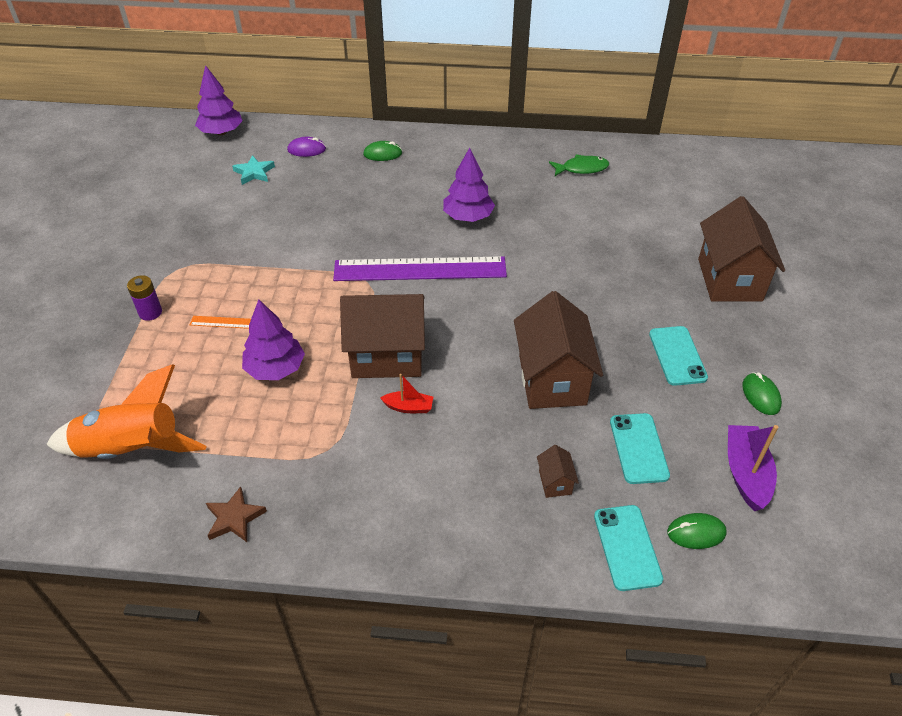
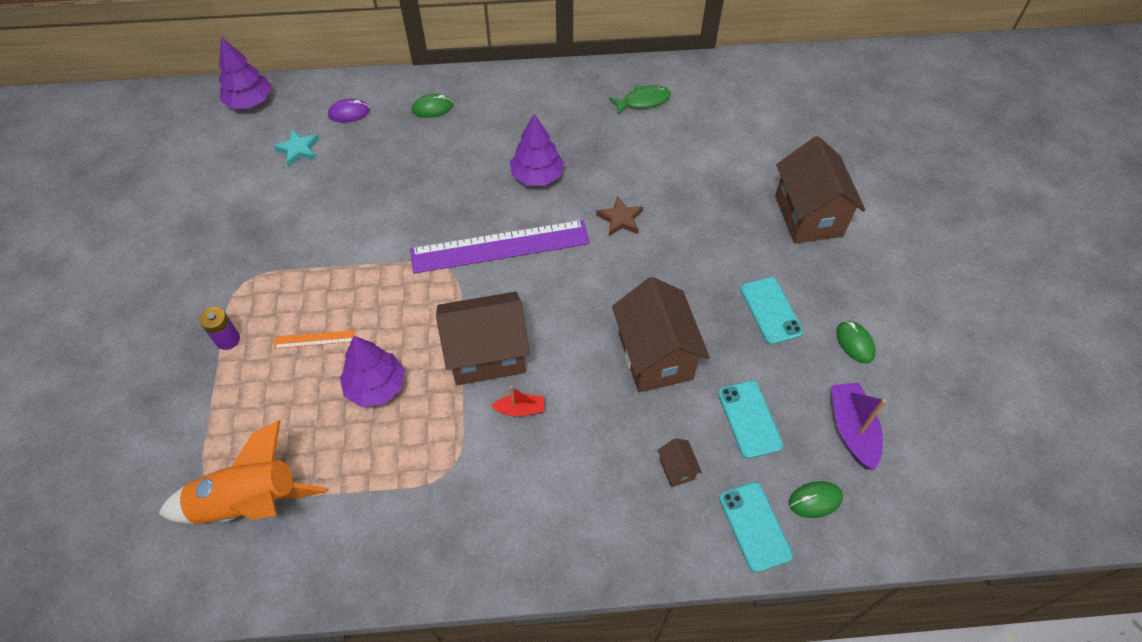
camera: 10 degrees left, 10 degrees up
(234, 518) = (373, 561): brown star -> brown star (620, 219)

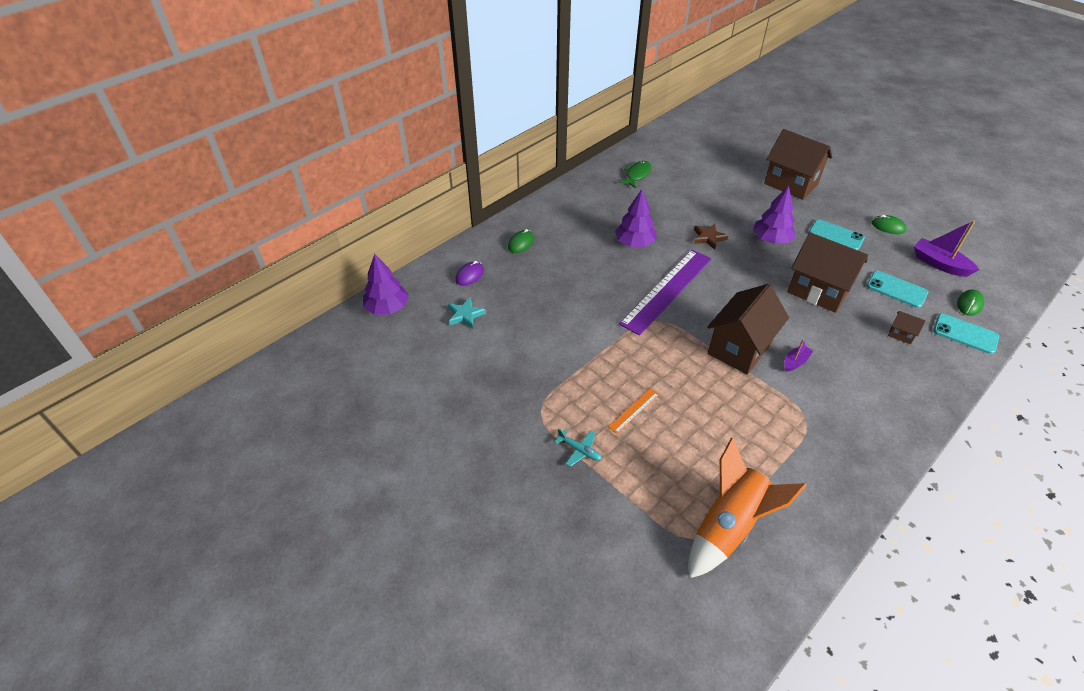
camera: 40 degrees left, 10 degrees down
(228, 339) = (579, 450): purple battery -> turquoise plane
(376, 386) = (706, 408): purple tree -> purple tree (771, 240)
(520, 409) = (795, 362): red boat -> purple boat

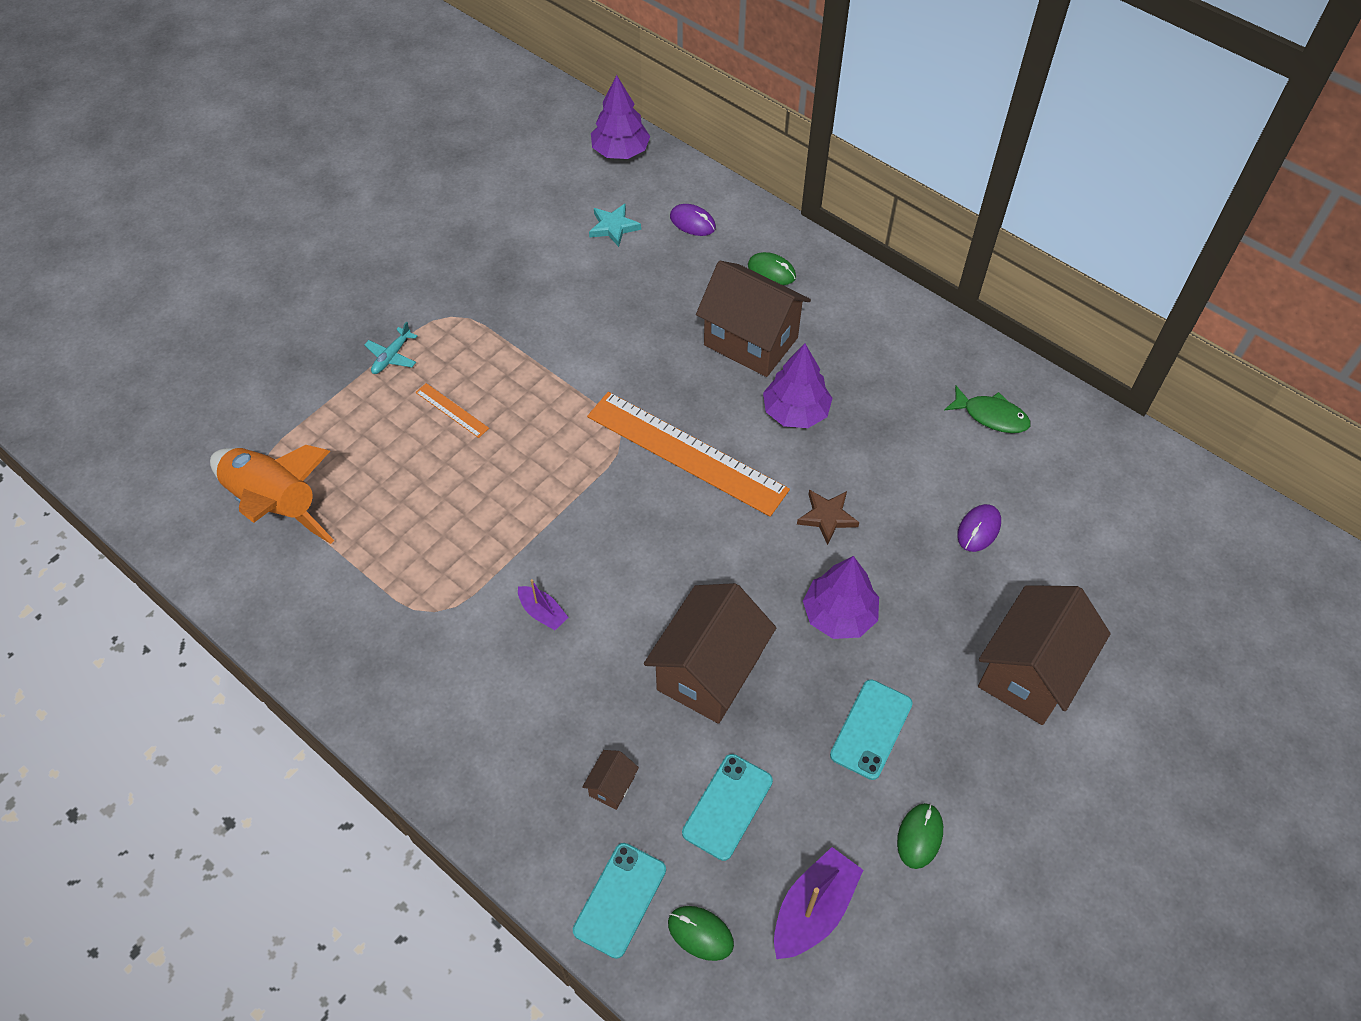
camera: 85 degrees right, 10 degrees up
(667, 290) = (686, 453): purple ruler -> orange ruler
(710, 188) = (978, 529): none -> purple mouse
(739, 348) = (568, 541): brown house -> brown house (750, 341)

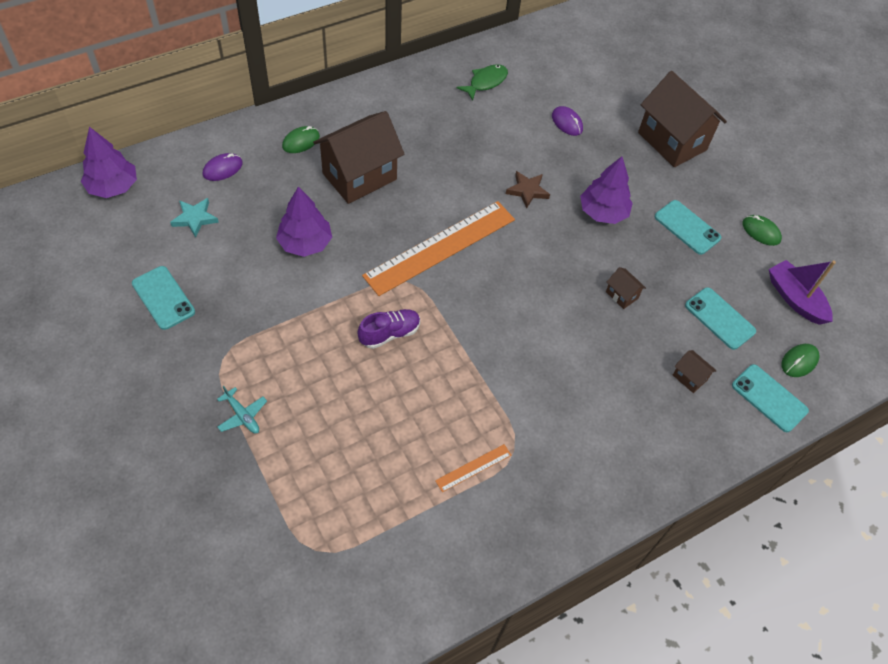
camera: 75 degrees left, 0 degrees up
(276, 504) = (359, 547): orange rocket -> none
(452, 410) = (325, 385): orange ruler -> orange ruler (473, 467)
(503, 243) = (163, 298): none -> turquoise phone
(541, 444) = (389, 334): none -> purple shoe
(543, 612) = (541, 378): purple boat -> none
(709, 672) = (621, 295): brown house -> brown house, size x0.42
(795, 412) = (434, 175): purple tree -> purple tree (305, 243)

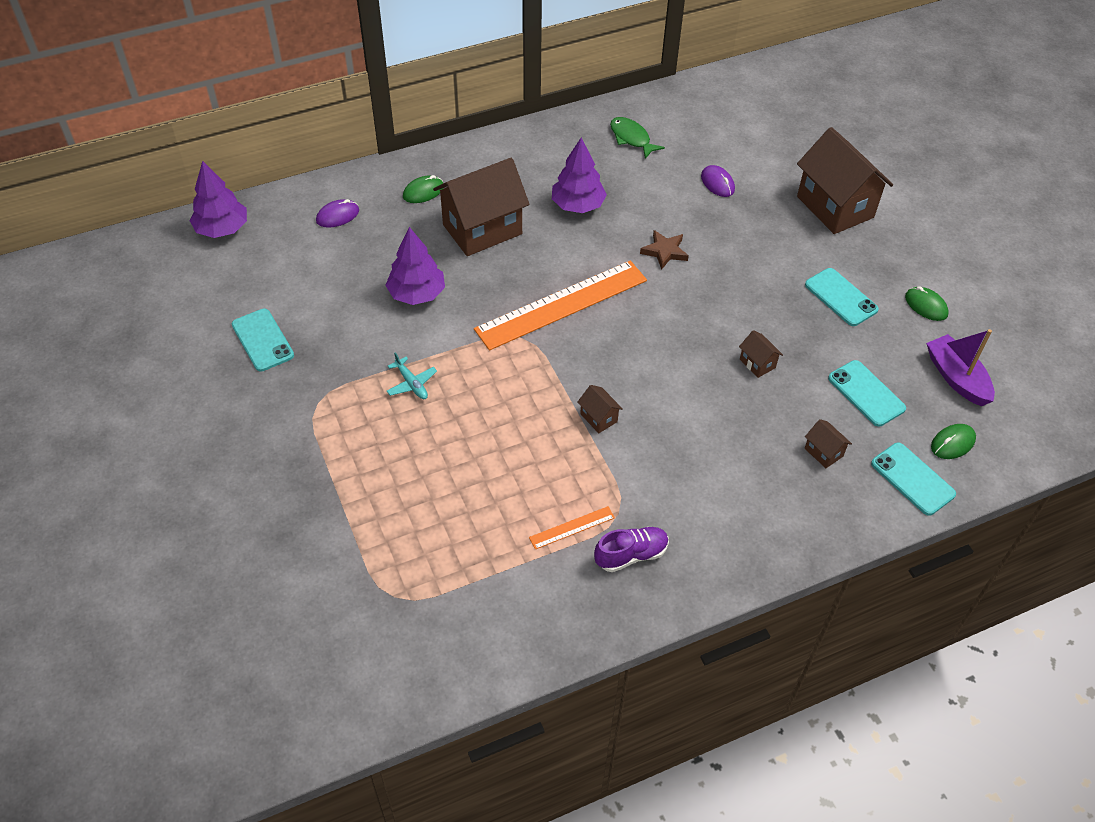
camera: 10 degrees right, 5 degrees down
(195, 218) = (303, 264): turquoise star -> none
(242, 415) = (332, 460): turquoise plane -> turquoise plane (411, 384)
(389, 334) = (497, 388): purple shoe -> purple shoe (631, 555)
(485, 82) = (631, 138): green fish -> green fish turned 90 degrees counterclockwise
(486, 357) = (598, 418): none -> brown house
(603, 212) = (746, 277): purple tree -> purple tree (578, 205)

